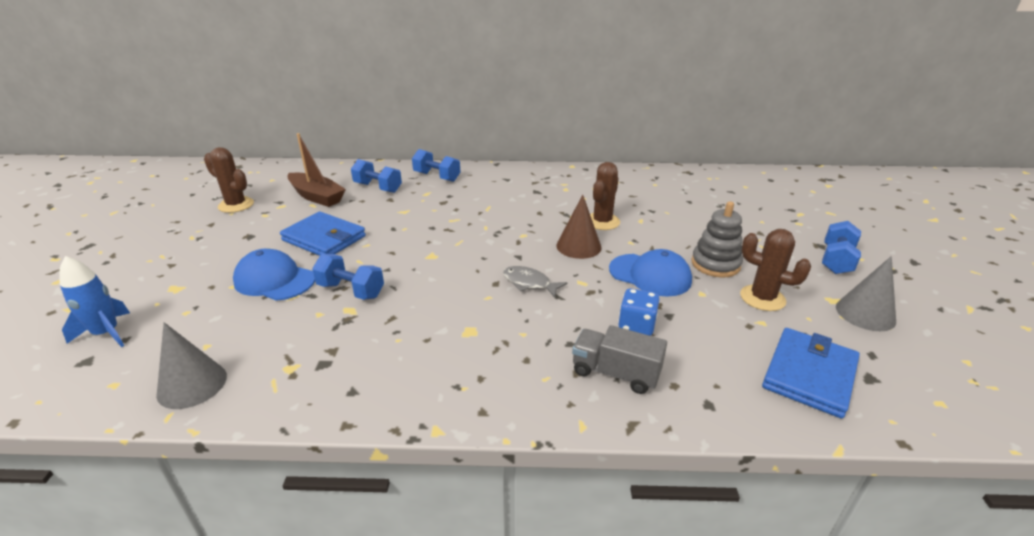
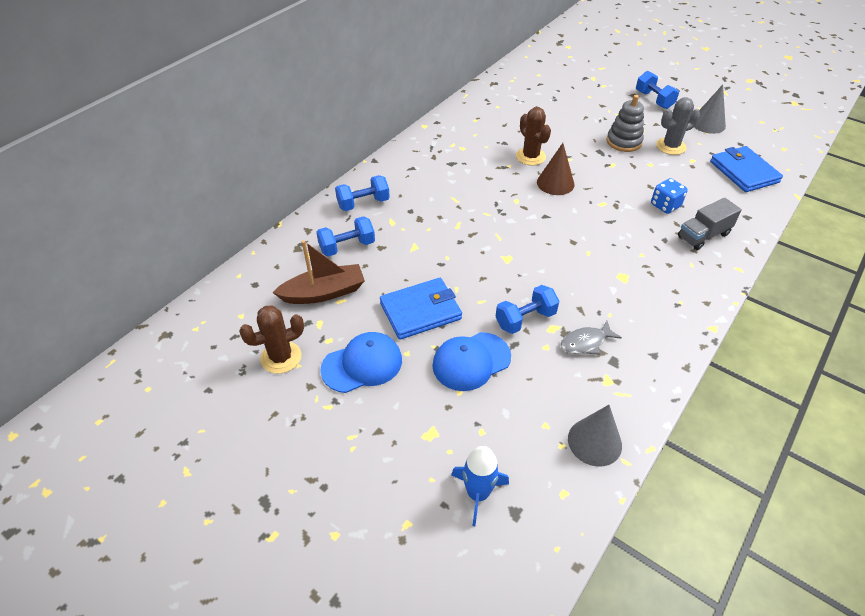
camera: 55 degrees left, 15 degrees up
(529, 283) = (585, 226): grey fish -> grey fish (586, 342)
(650, 275) = (616, 172): blue cap -> blue cap (362, 364)
(762, 298) = (671, 146): brown cactus -> grey cactus

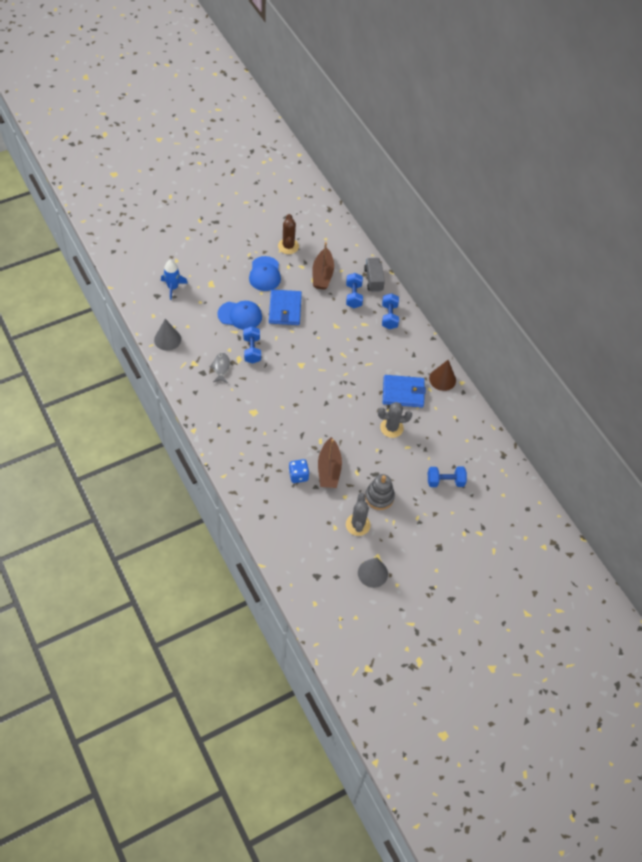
camera: 110 degrees right, 10 degrees up
(471, 361) = (240, 315): blue cap -> blue cap turned 105 degrees clockwise
(530, 156) = (391, 428): brown cactus -> grey cactus
(555, 183) = (355, 426): brown cone -> brown cone (442, 379)
(631, 185) = (329, 469): none -> brown boat
(654, 100) = (424, 557): blue dumbbell -> blue dumbbell (445, 481)
(703, 235) = (260, 477): grey truck -> grey truck (373, 280)
(744, 172) = (304, 551): blue wallet -> blue wallet (403, 393)

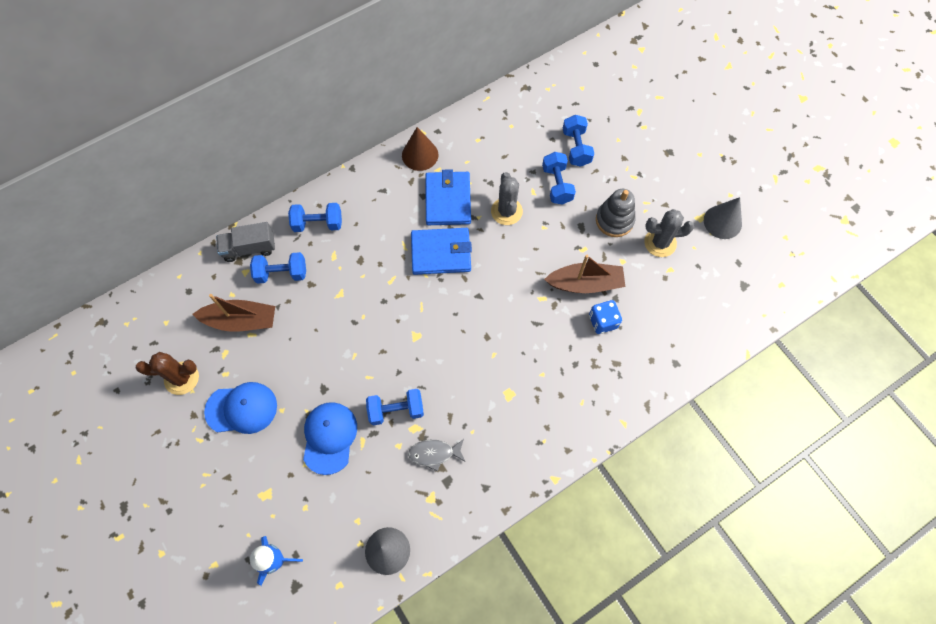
camera: 90 degrees left, 10 degrees up
(285, 309) = (312, 369): blue wallet -> blue wallet (441, 253)
(412, 463) = (557, 185): none -> blue dumbbell

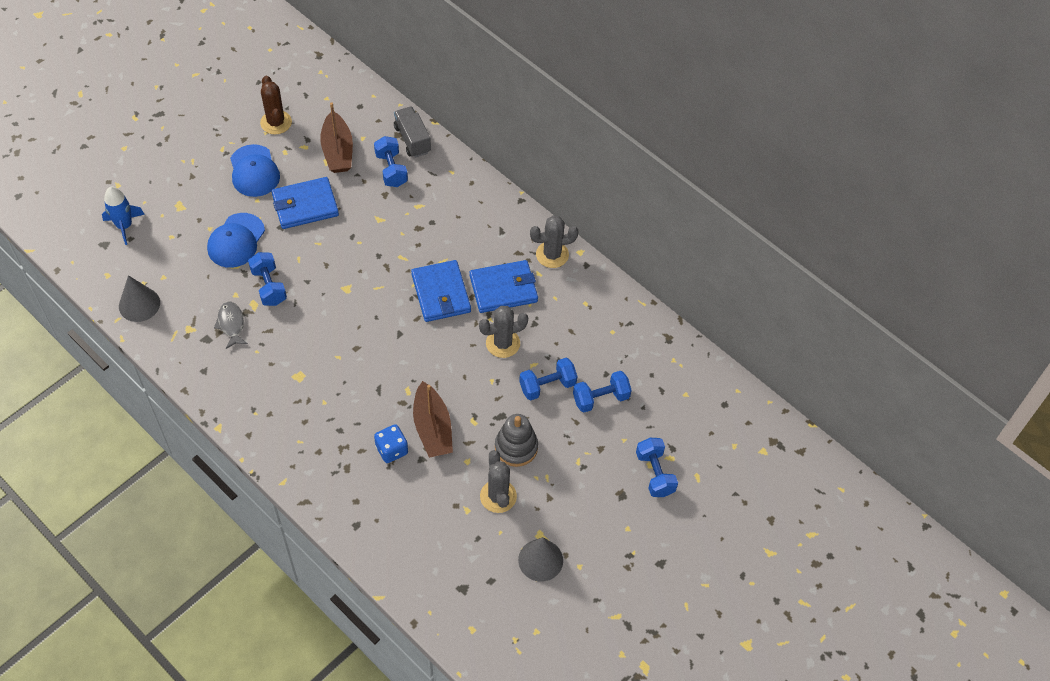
camera: 75 degrees right, 10 degrees down
(303, 362) = (305, 205): none -> blue wallet
(318, 223) = (451, 186): blue dumbbell -> blue dumbbell (655, 474)
(329, 437) = (236, 241): blue cap -> blue cap turned 120 degrees clockwise
(420, 155) = (552, 254): brown cone -> grey cactus

